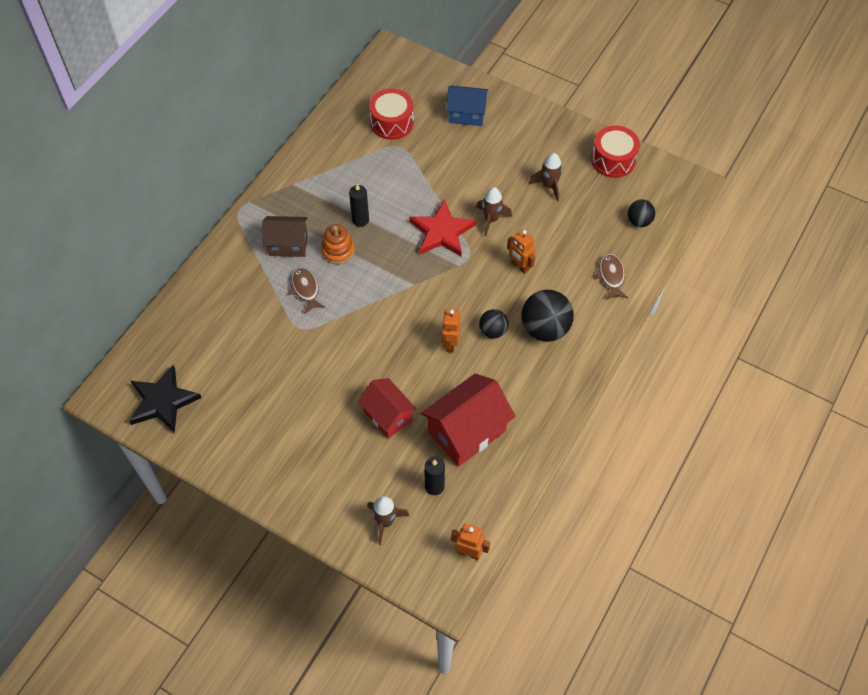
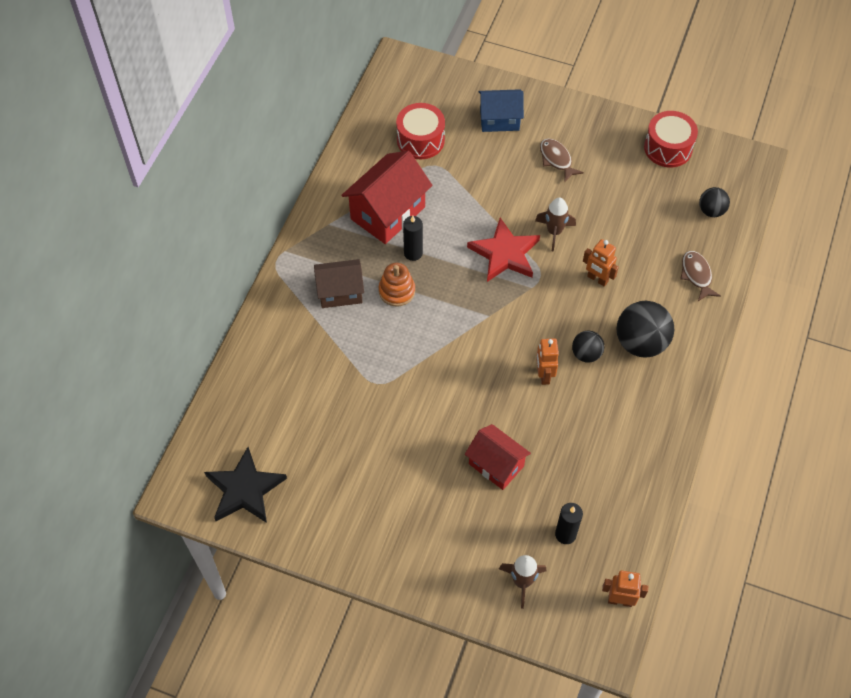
camera: 10 degrees left, 0 degrees up
(306, 289) = (372, 339): brown fish -> brown fish (556, 159)
(467, 432) = (585, 469): red house -> red house (388, 213)
(549, 186) = (607, 186): brown rocket -> none

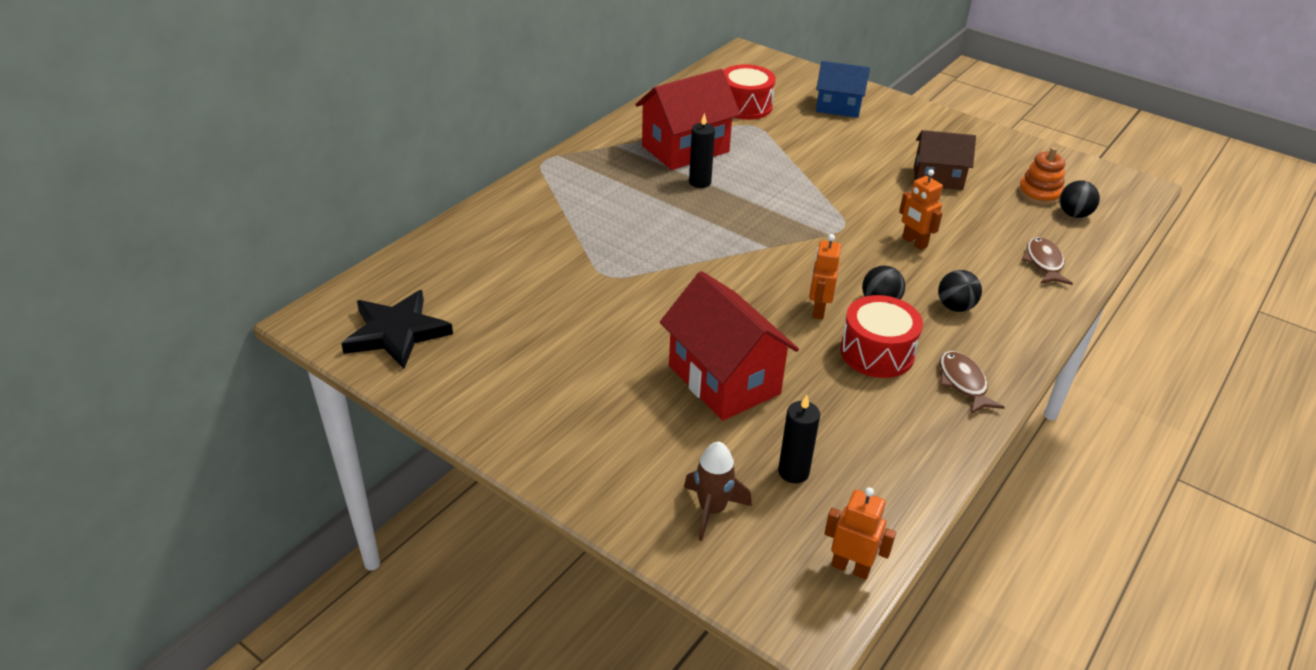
camera: 15 degrees right, 20 degrees down
(340, 292) = (602, 196): brown house -> brown house (938, 178)
(397, 291) = (667, 207): orange stacking toy -> orange stacking toy (1039, 194)
(496, 465) = (724, 380): red house -> red house, size x1.55
(504, 253) = (807, 202): red star -> none
(554, 232) = (873, 196): brown rocket -> none
(556, 159) = (894, 144): brown fish -> brown fish (963, 383)
(640, 343) = (955, 307): black ball -> black ball, size x0.56
(668, 148) = (1029, 158): red drum -> red drum (877, 352)

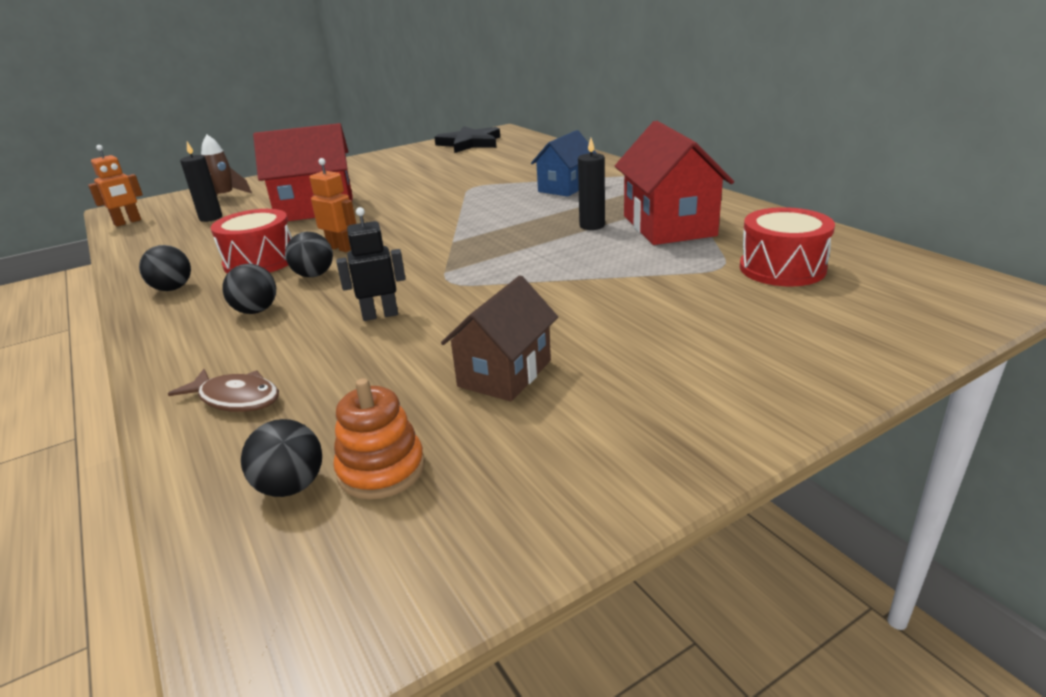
camera: 115 degrees right, 10 degrees down
(838, 107) = (777, 338): blue house -> blue house (565, 187)
(914, 242) = (380, 315): orange robot -> black robot
(963, 383) = (172, 288): brown fish -> black ball

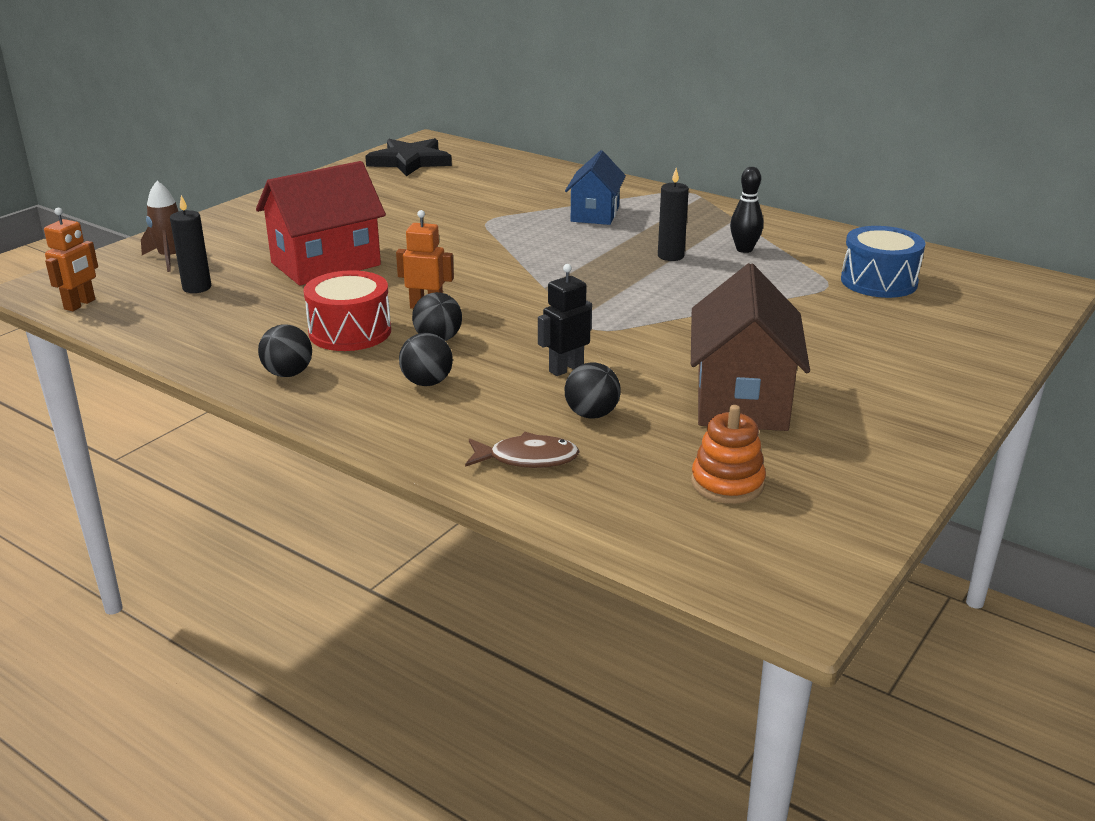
camera: 25 degrees left, 0 degrees up
(291, 486) = (671, 507): black ball -> black ball (591, 414)
(505, 373) = (741, 400): brown house -> brown house, size x1.55
(668, 226) = (744, 249): red house -> black bowling pin
(782, 268) = (879, 281): red drum -> blue drum

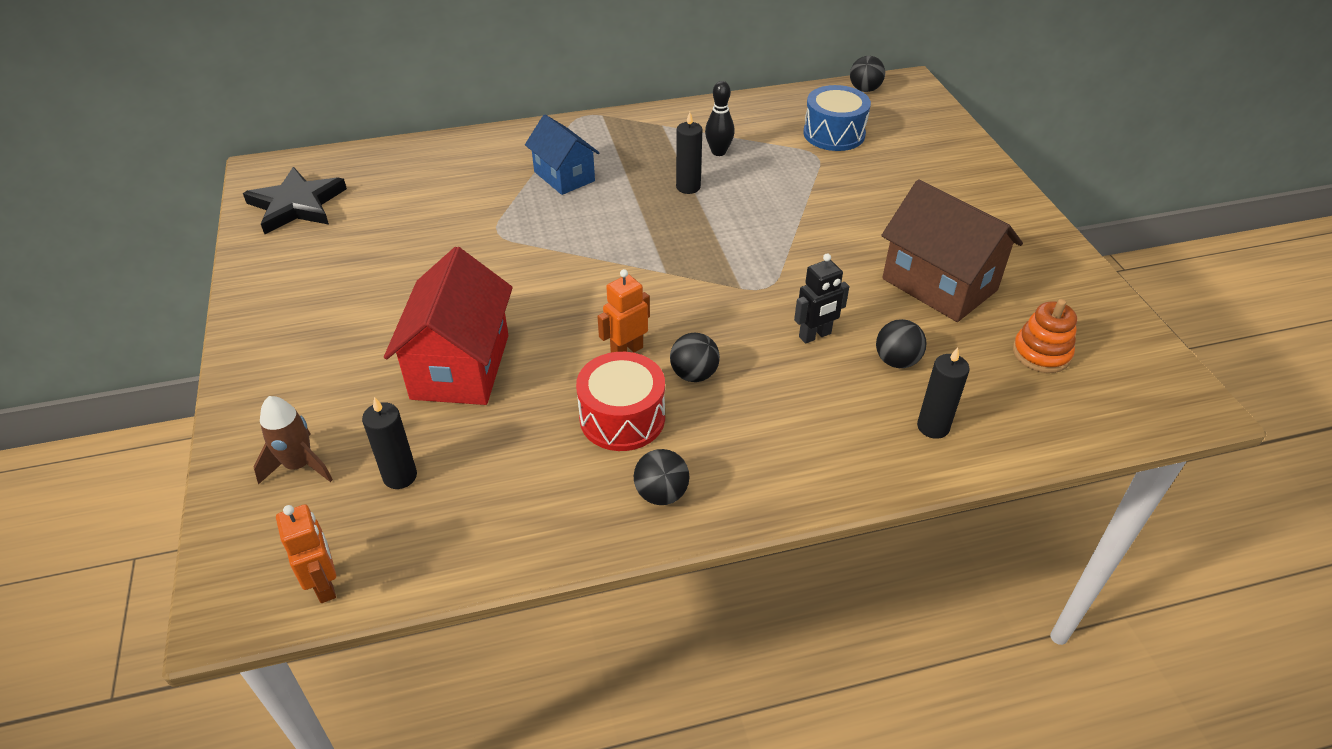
camera: 50 degrees left, 15 degrees up
(427, 382) = (764, 418): black ball -> black ball (864, 89)
(527, 459) = (933, 427): brown fish -> black candle
(566, 369) = (815, 335): black robot -> black robot turned 120 degrees counterclockwise

